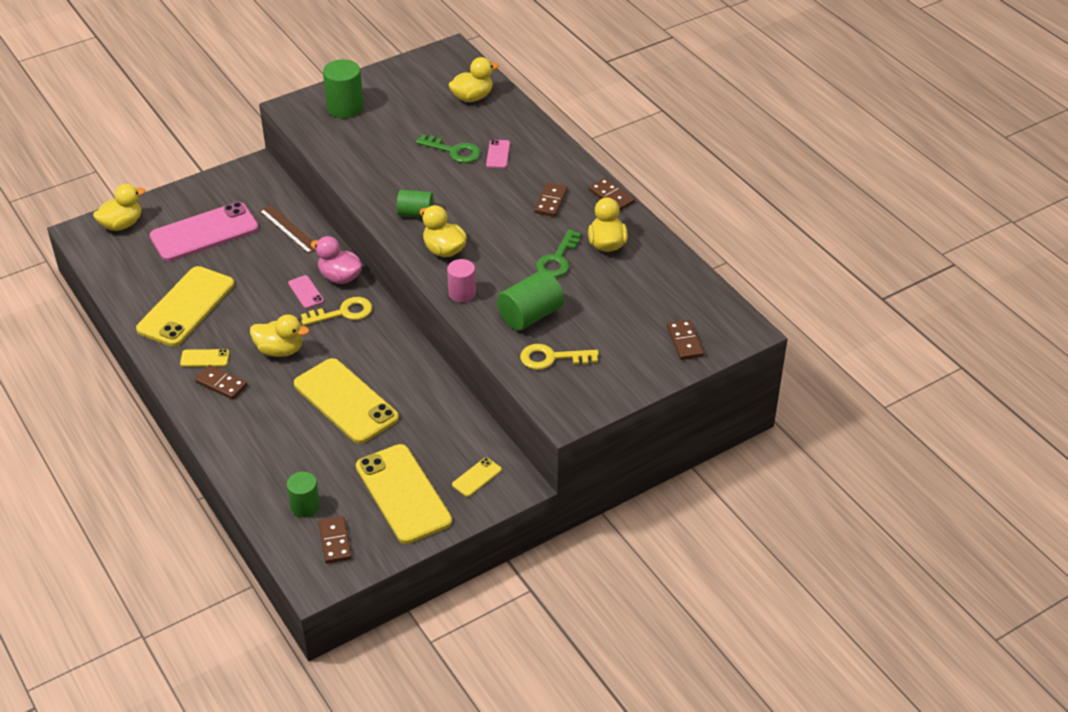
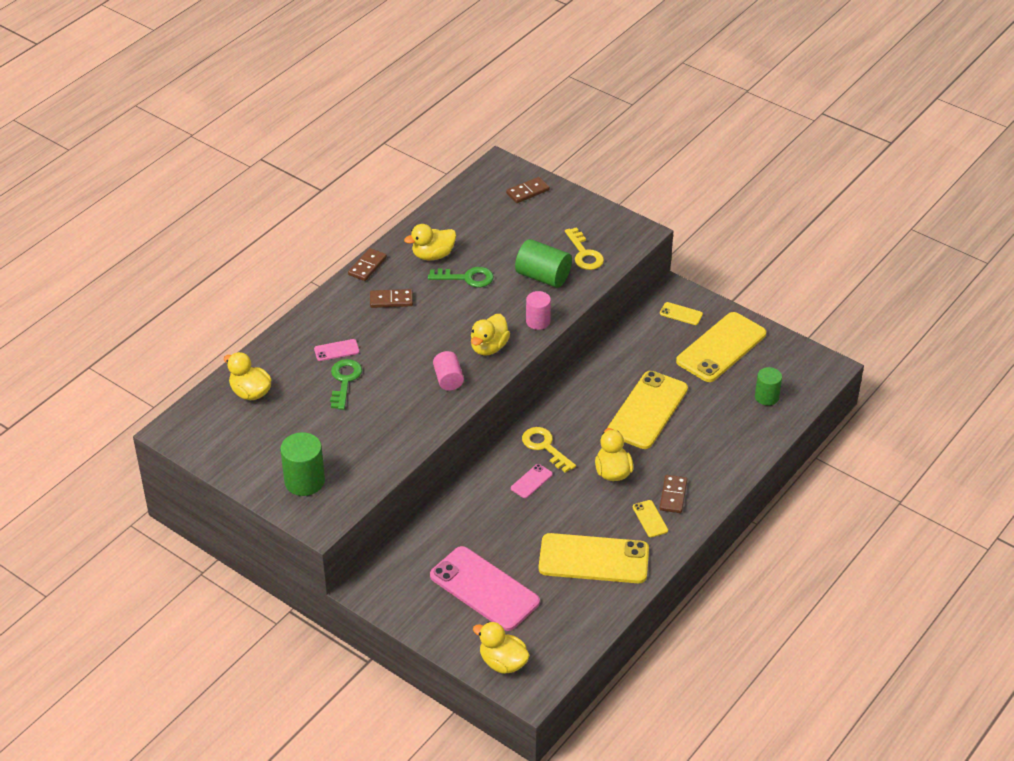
camera: 110 degrees left, 0 degrees up
(289, 229) = (450, 525): brown ruler -> none
(335, 541) = (787, 369): brown domino -> none
(340, 277) = (500, 465): pink duck -> none
(415, 213) = (448, 379): green cylinder -> pink cylinder

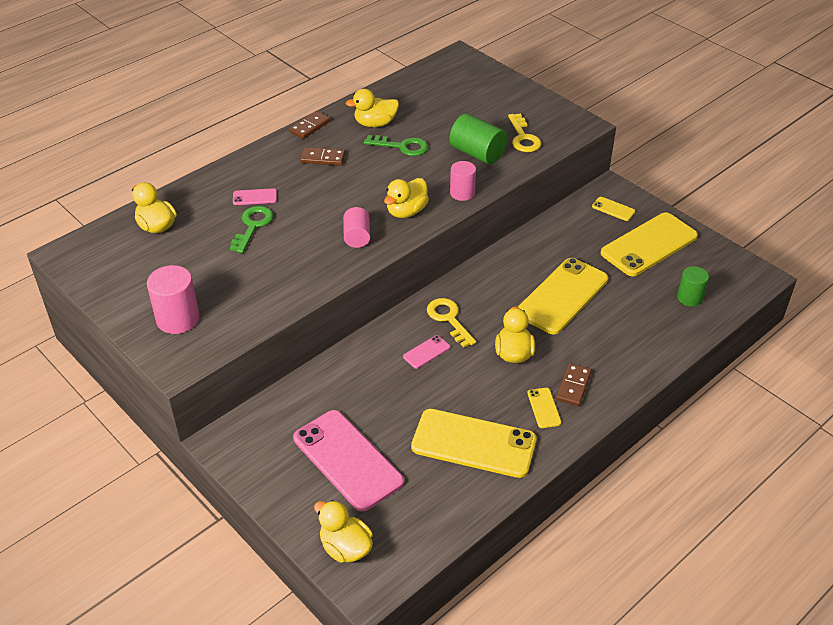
camera: 10 degrees right, 0 degrees up
(304, 481) = (178, 319): green cylinder -> pink cylinder
(527, 192) = (480, 80): brown domino -> none

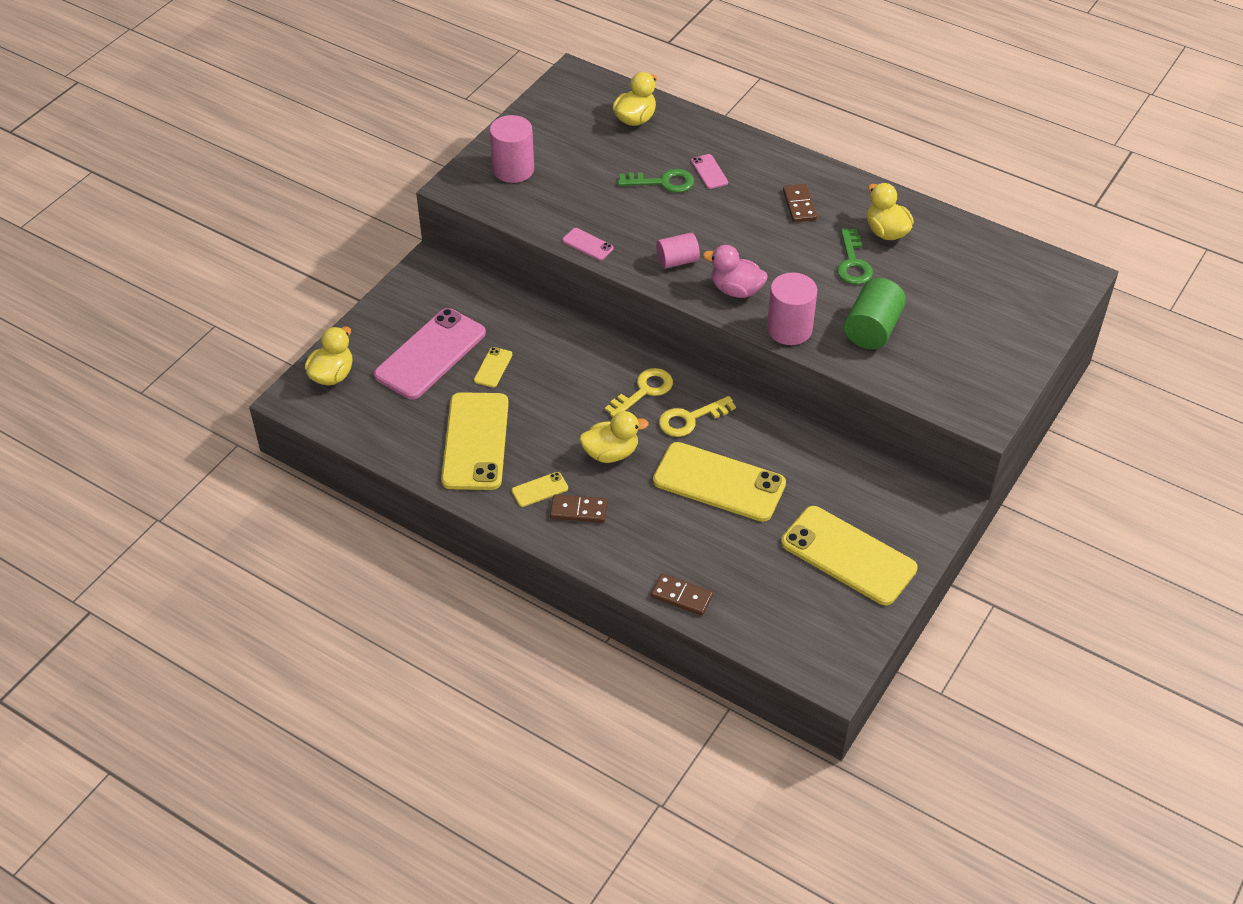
camera: 75 degrees right, 5 degrees up
(309, 126) = (852, 181): brown domino -> brown domino (681, 596)
(406, 211) = (736, 290): yellow duck -> pink duck
(426, 352) = (589, 382): pink phone -> pink phone (587, 244)
(462, 193) = (789, 329): pink cylinder -> pink cylinder, size x1.52
(523, 137) = (926, 365): yellow key -> yellow key (690, 419)
(613, 209) = (904, 512): yellow phone -> yellow phone (493, 367)
(689, 298) = (763, 605): green cylinder -> none

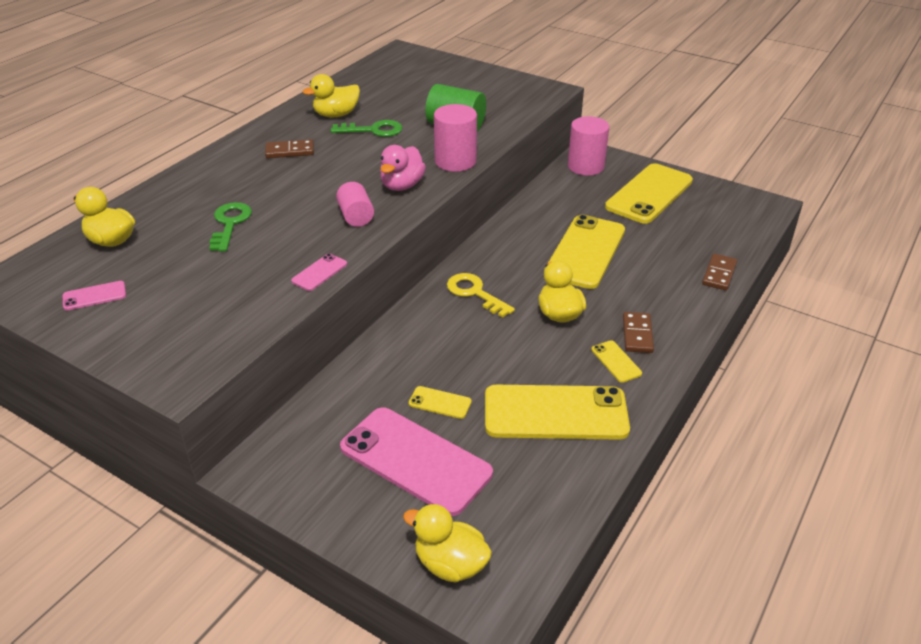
camera: 90 degrees left, 10 degrees down
(513, 169) = (165, 331): pink cylinder -> pink cylinder (585, 166)
(690, 419) = (510, 266): yellow key -> none
(709, 172) = (223, 196): pink phone -> pink phone (94, 296)

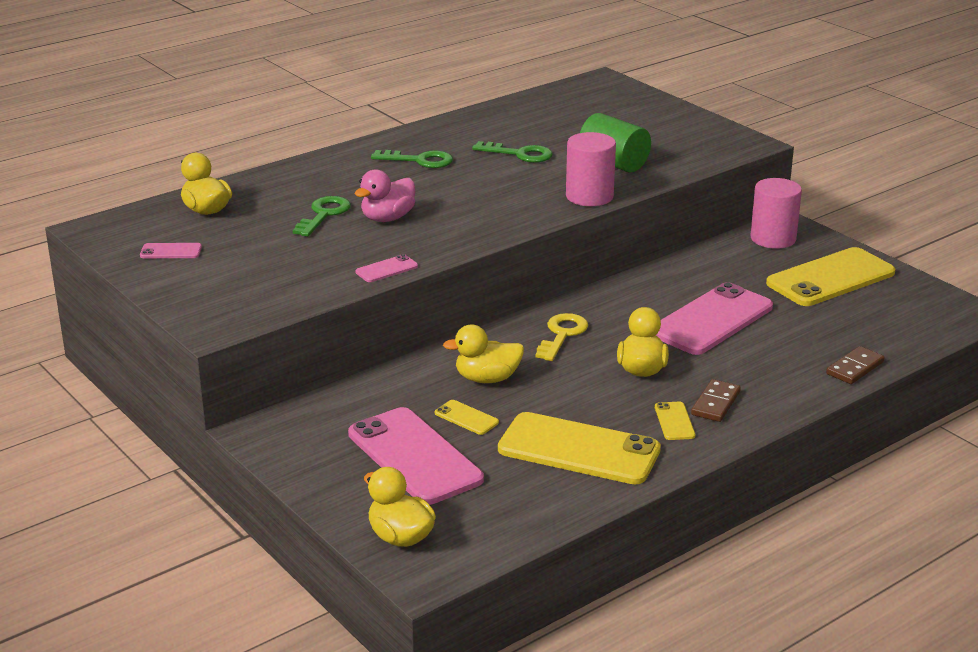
camera: 20 degrees right, 10 degrees down
(290, 151) = (419, 160): brown domino -> green key
(336, 115) = (489, 133): yellow duck -> yellow duck (487, 379)
(356, 216) = (451, 229): pink cylinder -> none
(402, 186) = (517, 209): pink duck -> pink duck (387, 218)
(475, 293) = (562, 335): yellow key -> yellow key turned 45 degrees clockwise
(585, 252) = (712, 320): yellow phone -> pink phone

